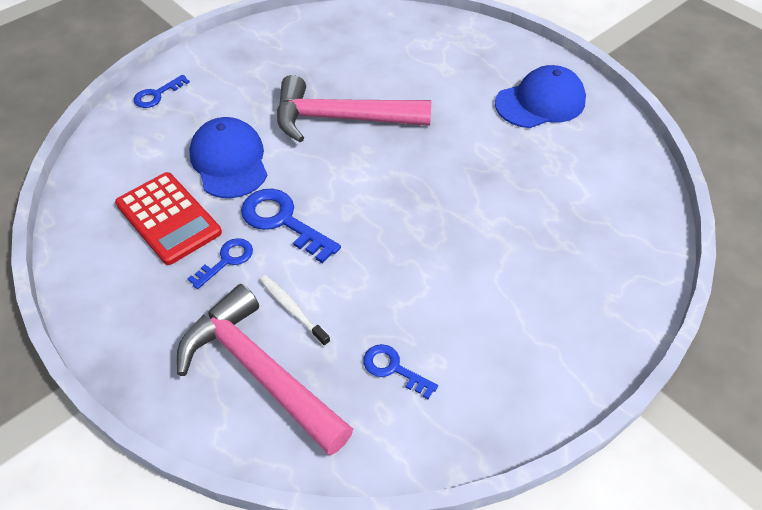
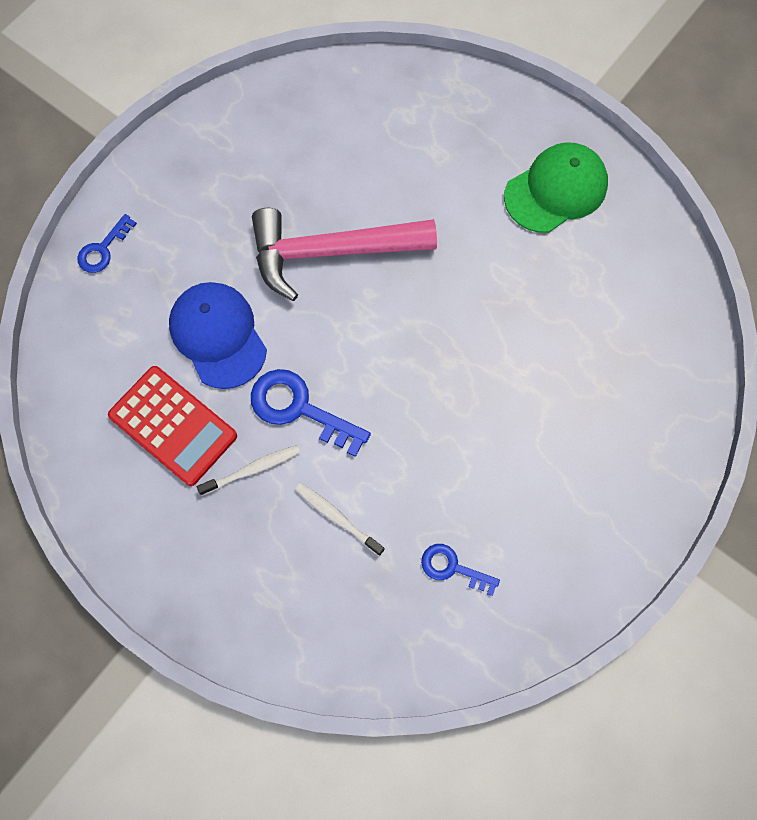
camera: 10 degrees left, 20 degrees up
(226, 260) = (252, 469): blue key -> white toothbrush
(259, 371) = (321, 593): pink hammer -> none
(540, 102) = (556, 190): blue cap -> green cap

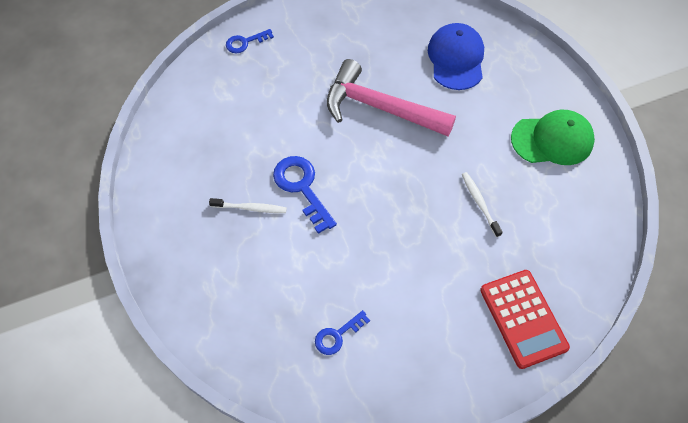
camera: 30 degrees right, 10 degrees down
(173, 425) = (220, 159): red calculator -> red calculator (523, 318)
(218, 335) = (280, 121): blue cap -> blue cap (456, 58)
(337, 517) = (283, 264): white toothbrush -> white toothbrush (479, 203)
(452, 568) = (337, 335): blue key -> blue key turned 90 degrees counterclockwise

